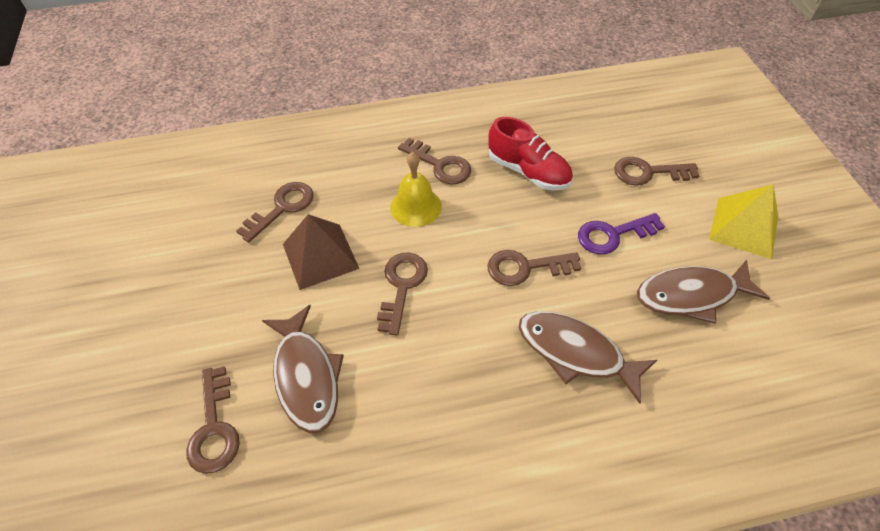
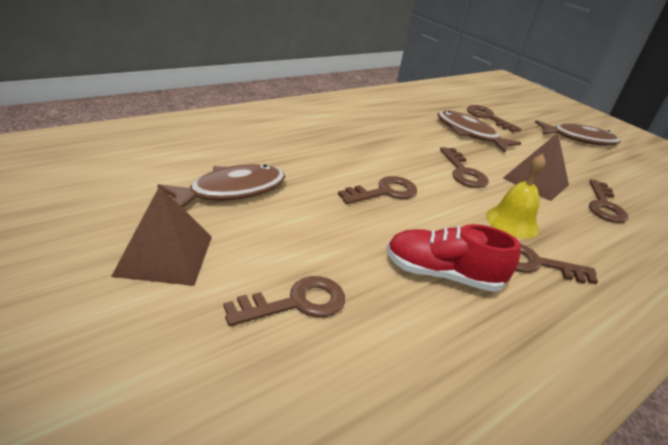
camera: 150 degrees right, 20 degrees down
(576, 352) = (319, 153): brown fish -> brown fish (579, 139)
(613, 235) = (318, 226): purple key -> none
(744, 227) = (165, 255): yellow pyramid -> brown pyramid

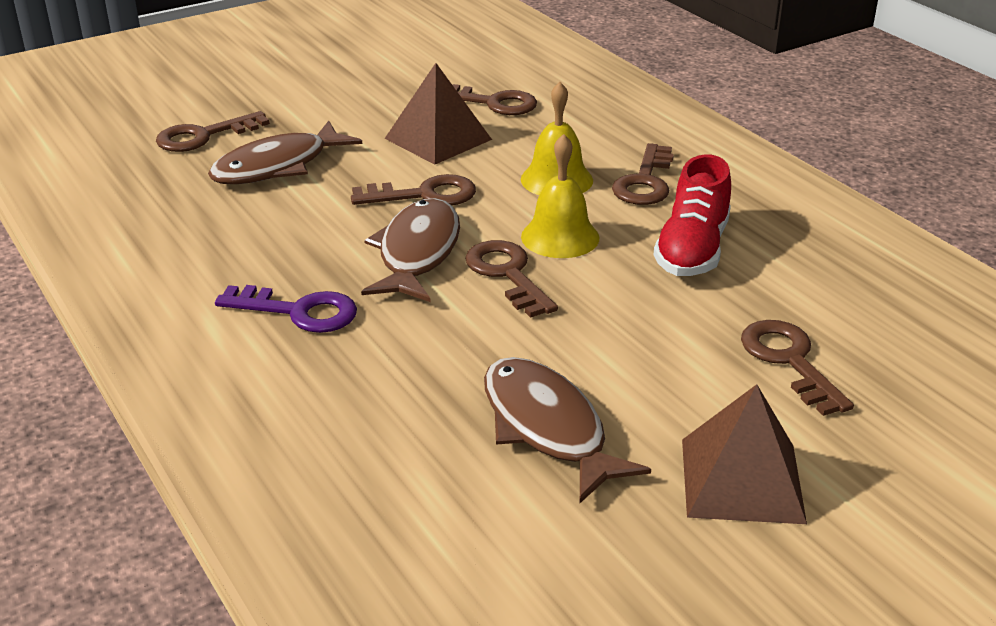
camera: 80 degrees left, 0 degrees up
(335, 133) = (298, 311): none -> purple key
(436, 215) = (560, 237): none -> yellow bell
(579, 139) = (282, 70): brown fish -> brown fish (417, 253)

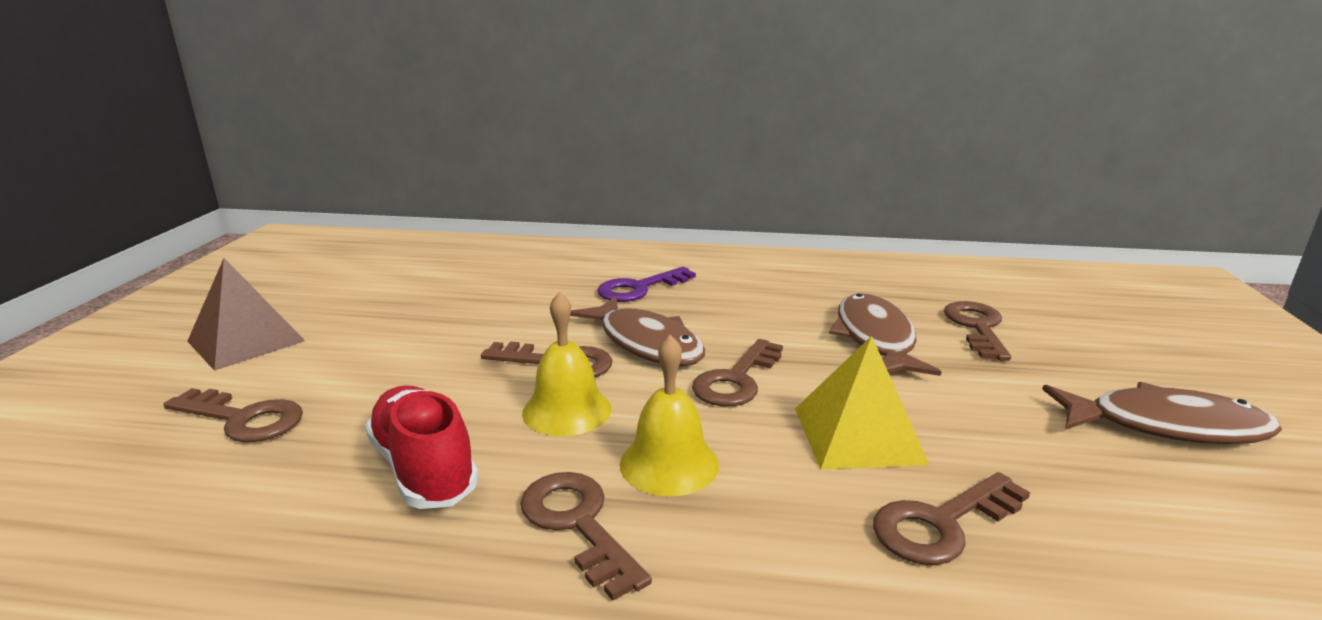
camera: 130 degrees right, 10 degrees down
(438, 139) = (858, 435): brown pyramid -> yellow pyramid
(548, 428) = (402, 311): brown fish -> brown fish (1165, 426)

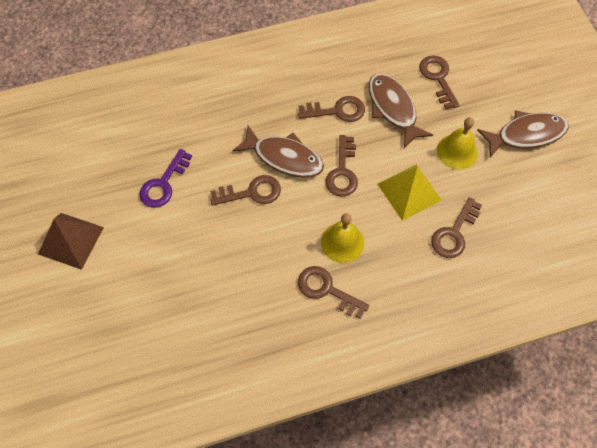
camera: 25 degrees left, 40 degrees up
(243, 419) = (136, 294): brown key -> brown key (337, 111)
(424, 468) = (245, 288): red shoe -> none
(567, 410) = (279, 226): yellow bell -> yellow bell (457, 151)
(639, 288) = (249, 103): purple key -> purple key (163, 184)

